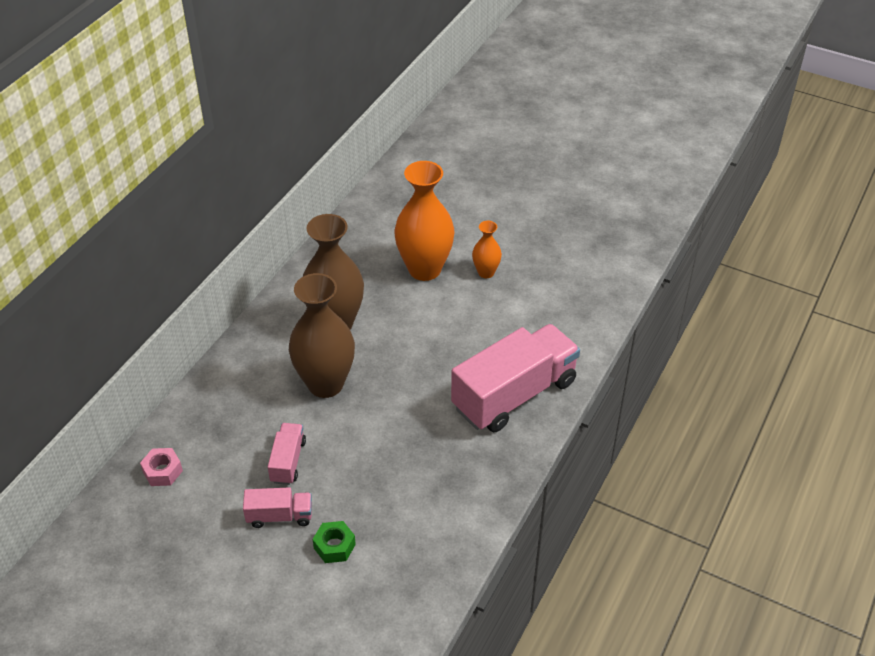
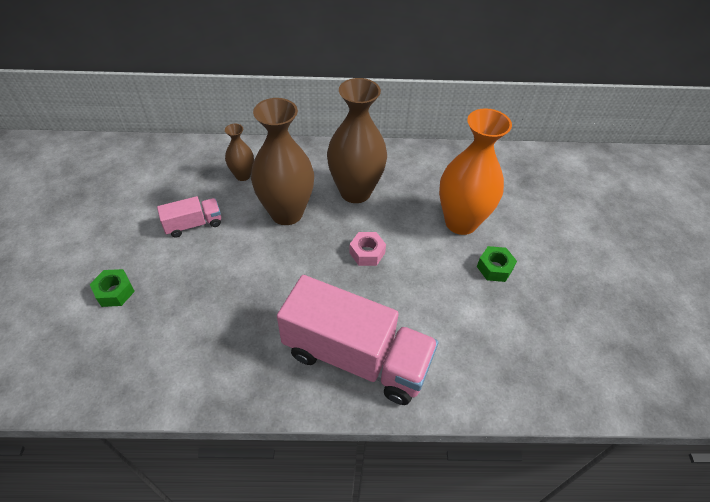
camera: 60 degrees right, 5 degrees up
(162, 471) = (154, 161): pink nut -> pink nut (367, 253)
(246, 401) = (243, 175): none -> brown vase
(280, 516) = (135, 243): pink truck -> none
(486, 272) = (494, 268): orange vase -> green nut

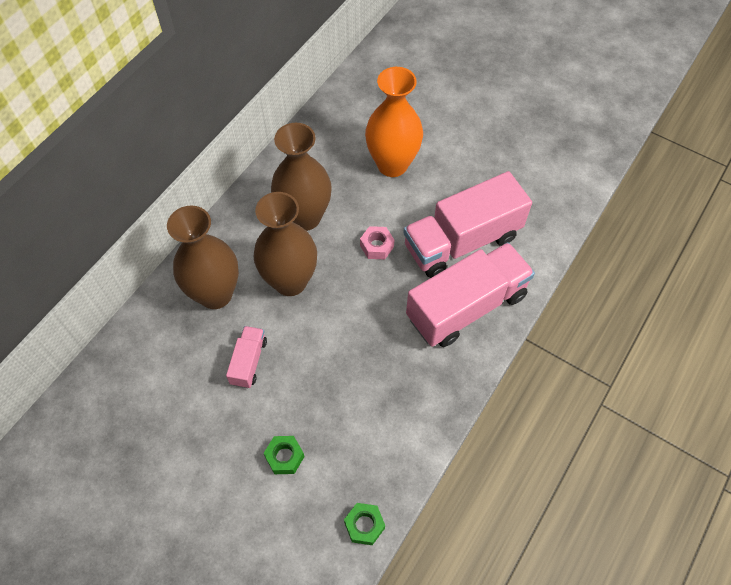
camera: 55 degrees left, 10 degrees up
(243, 175) = (215, 294): brown vase -> brown vase, size x2.01
(427, 316) = (462, 241): none -> pink truck
(494, 268) = (450, 172): green nut -> green nut (364, 525)

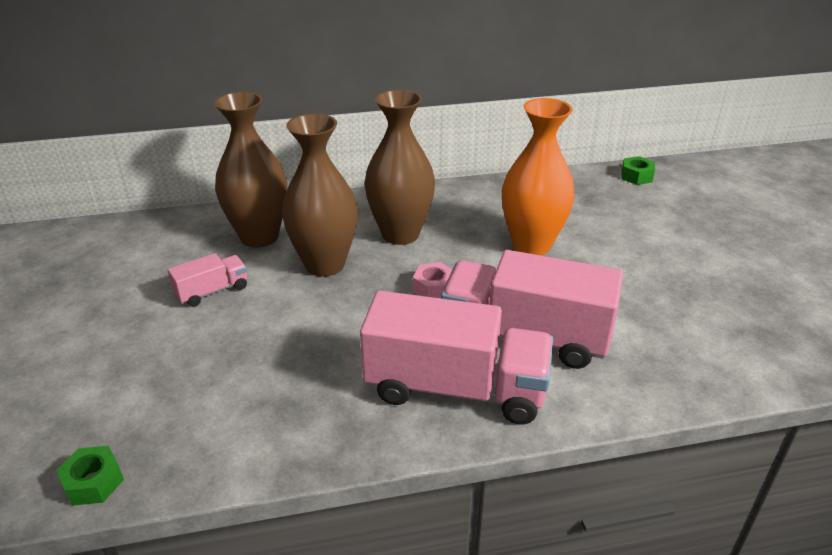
camera: 45 degrees right, 25 degrees down
(284, 457) = (129, 373): green nut -> green nut (636, 176)

